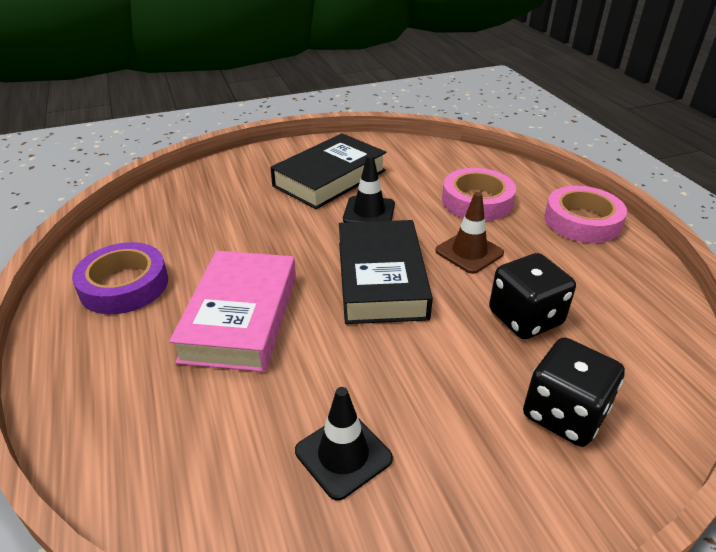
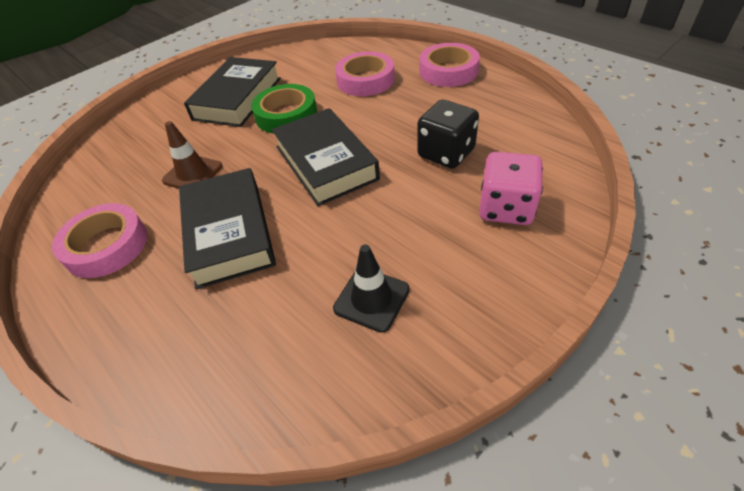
camera: 20 degrees left, 10 degrees up
(124, 285) = (106, 246): purple tape -> pink tape
(240, 317) = (229, 233): pink book -> black book
(369, 212) = (286, 115): black traffic cone -> green tape
(469, 252) = (381, 120): brown traffic cone -> brown traffic cone (192, 173)
(564, 414) = (506, 208): black dice -> pink dice

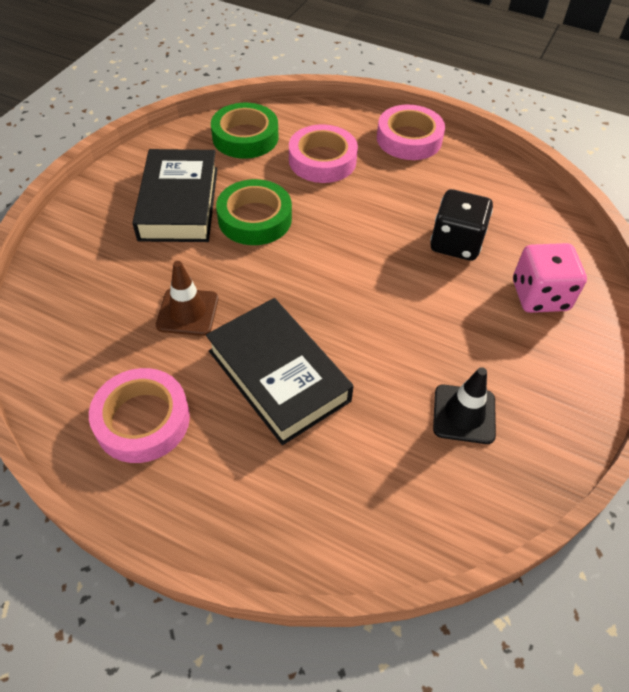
camera: 25 degrees left, 5 degrees up
(315, 60) = (245, 137): none -> green tape
(325, 163) = (336, 274): black book -> none

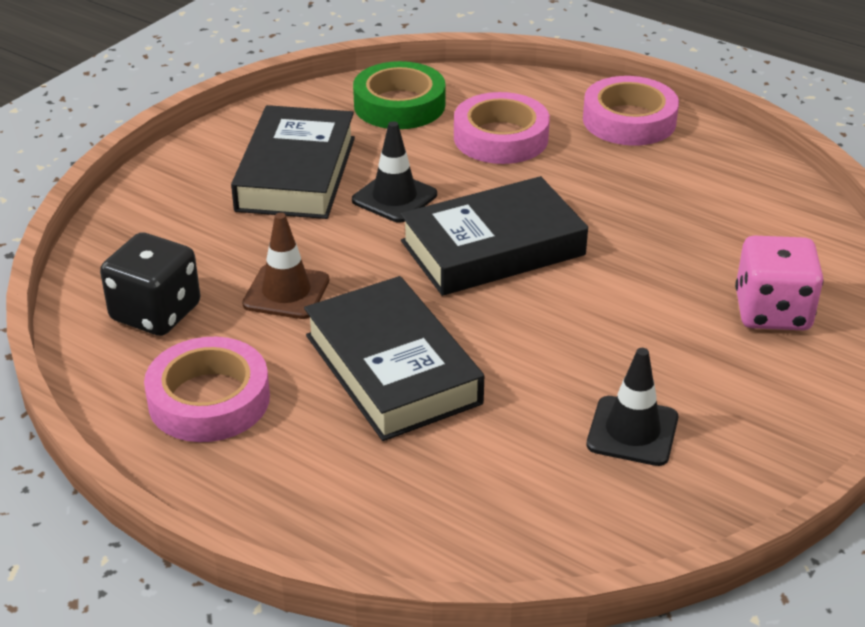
camera: 10 degrees right, 15 degrees down
(255, 218) = (394, 197): green tape -> black traffic cone
(333, 257) = (492, 248): none -> black book
(456, 243) = (667, 244): black dice -> black dice (156, 313)

